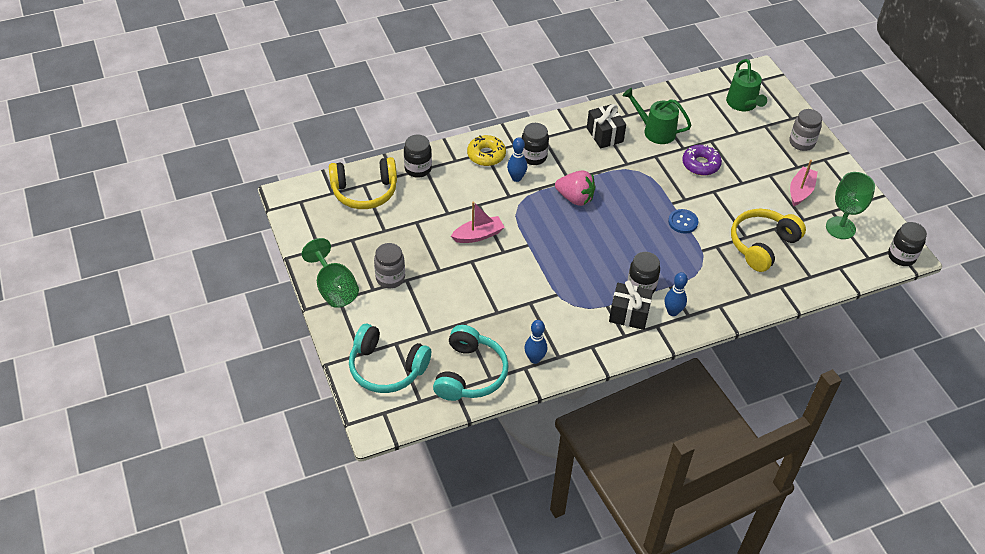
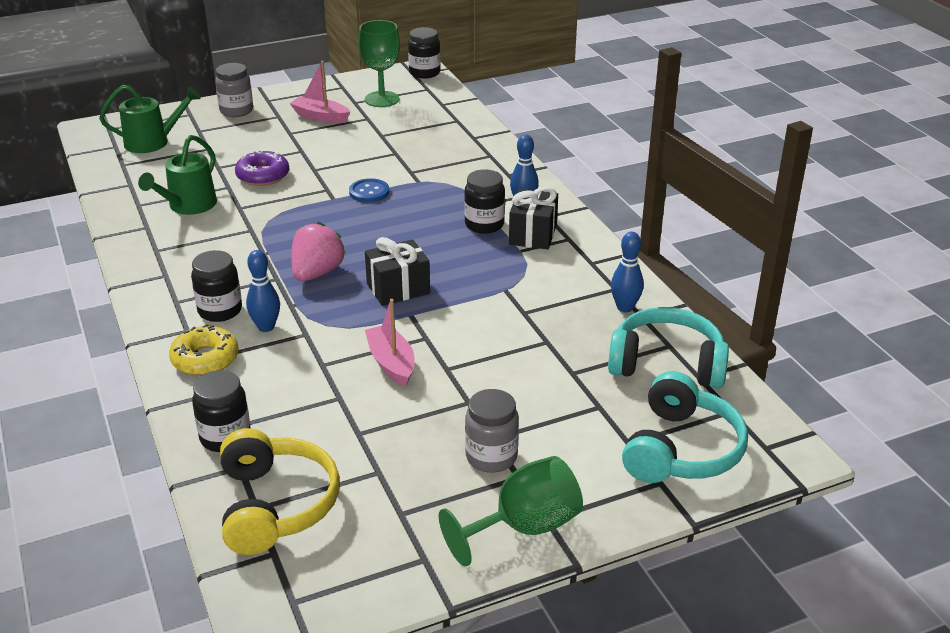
camera: 90 degrees left, 15 degrees down
(604, 135) = (186, 246): black gift -> black gift (398, 289)
(762, 245) = (409, 144): yellow headphones -> none

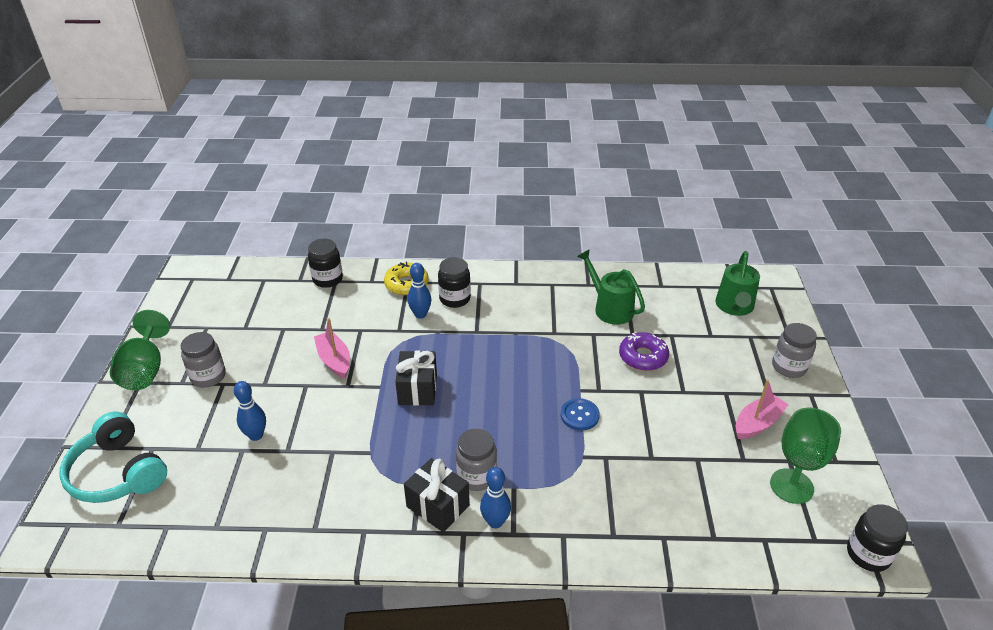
camera: 115 degrees right, 5 degrees up
(276, 505) = (258, 286): yellow headphones -> none
(317, 273) = (469, 352): pink strawberry -> none
(391, 363) = (334, 360): pink boat -> pink boat turned 120 degrees counterclockwise
(484, 224) = (476, 476): black jar -> grey jar
(625, 307) = (284, 522): blue bowling pin -> blue bowling pin (256, 435)
(667, 364) = (198, 513): turquoise headphones -> none

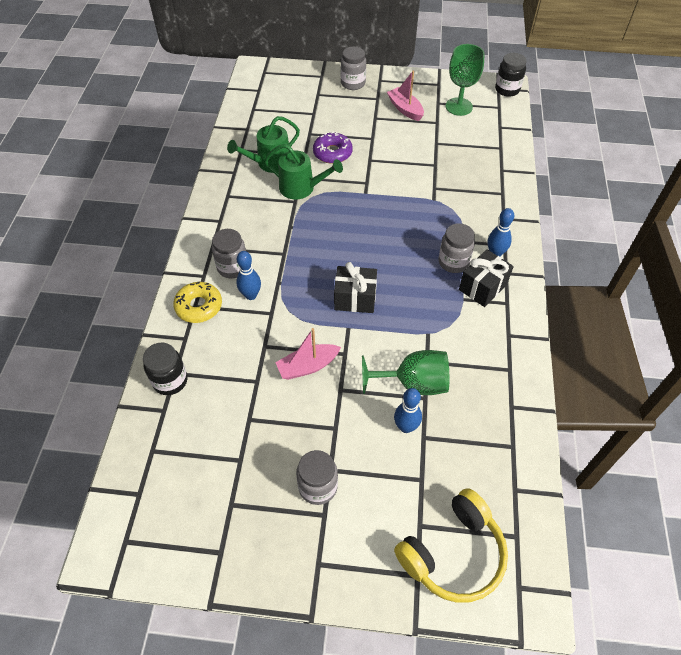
camera: 85 degrees left, 15 degrees up
(117, 473) = (453, 553): turquoise headphones -> yellow headphones
(145, 370) = (298, 562): green goblet -> green goblet (413, 383)
(455, 299) = (232, 267): black jar -> grey jar
(579, 415) = (393, 196): blue button -> none
(734, 306) = (282, 95): green watering can -> green watering can (301, 188)

